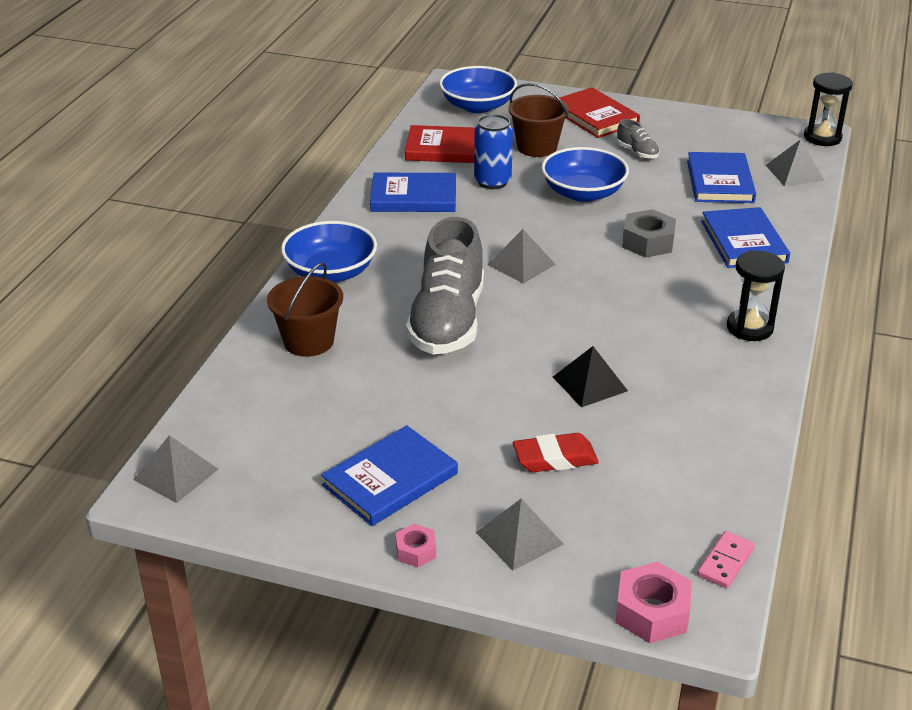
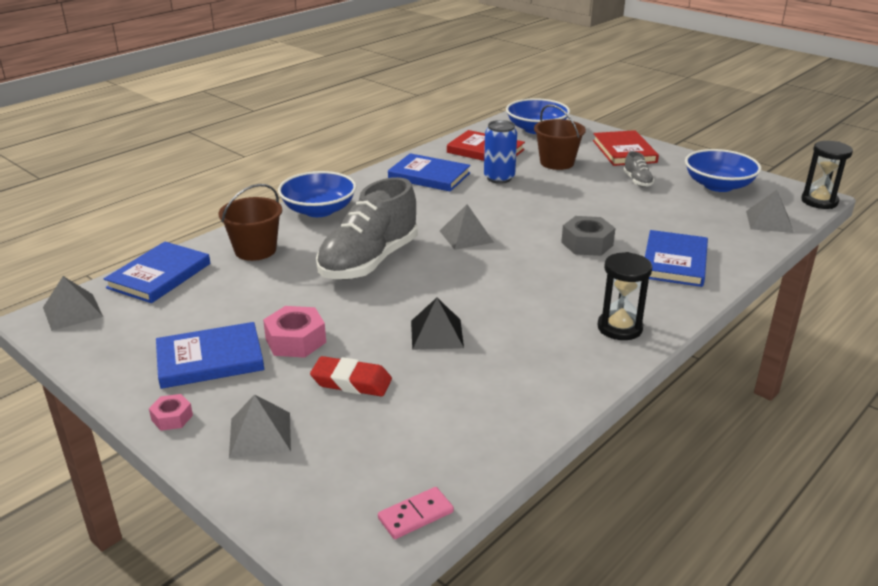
camera: 25 degrees right, 5 degrees down
(583, 193) = (565, 199): blue bowl -> blue bowl (718, 185)
(652, 612) = (307, 535): pink nut -> pink nut (295, 340)
(720, 181) = (692, 214): blue book -> blue book (159, 276)

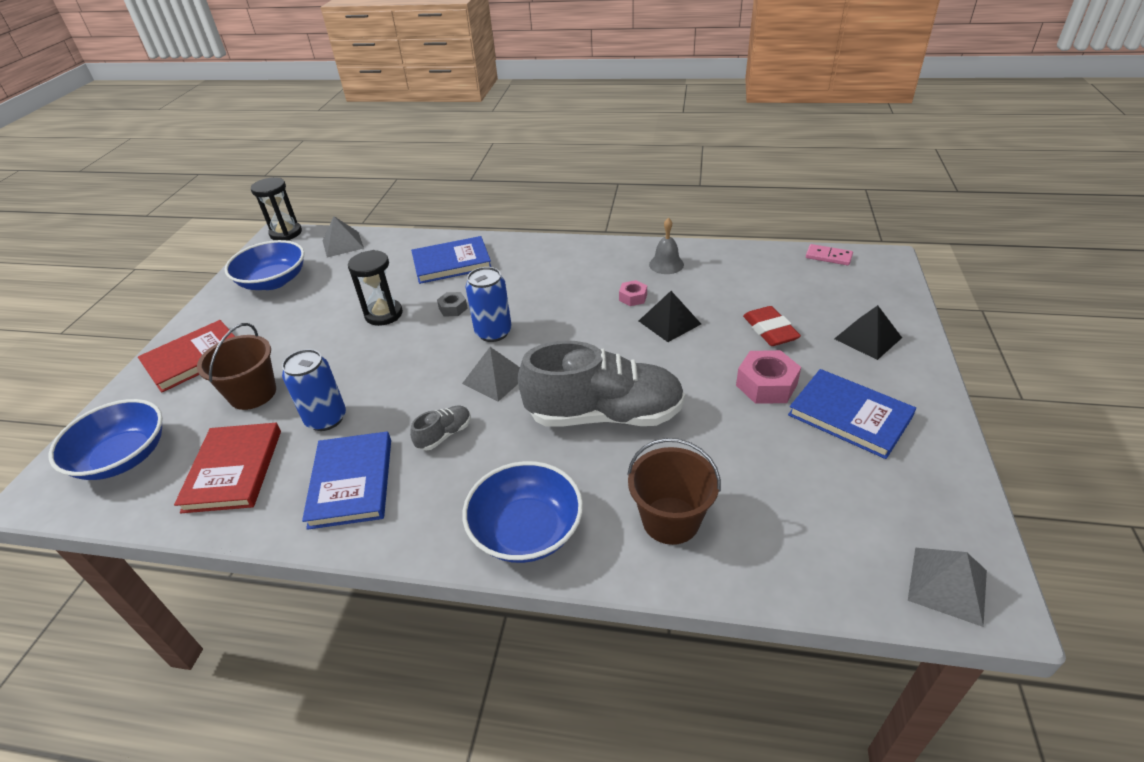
camera: 120 degrees left, 10 degrees up
(159, 276) = (807, 567): blue book -> none
(172, 418) = (920, 387): pink nut -> pink nut (633, 297)
(260, 434) = (868, 338): grey pyramid -> black pyramid
(528, 251) = (493, 332): none -> blue can
(539, 379) = (666, 264): none -> grey bell
(587, 244) = (453, 308): grey nut -> grey nut, size x0.58
(619, 328) = (572, 257): black hourglass -> black hourglass (384, 314)
(637, 181) = (285, 325): grey shoe -> grey shoe (444, 435)

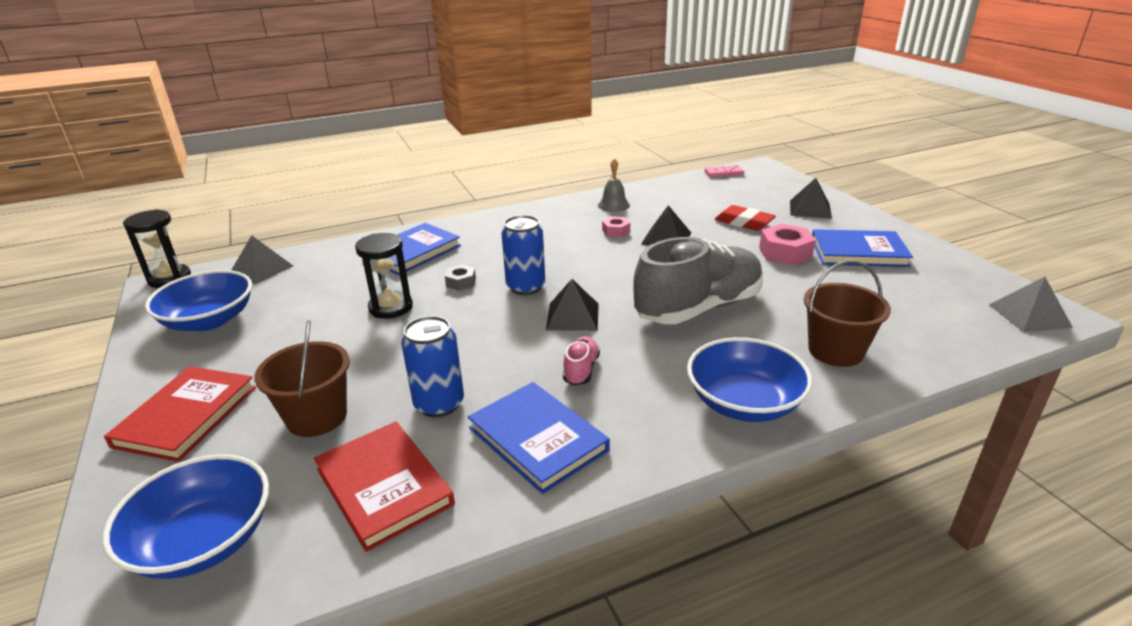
camera: 35 degrees left, 10 degrees down
(444, 435) = (581, 370): grey shoe -> pink shoe
(495, 378) = (573, 316): grey pyramid -> black pyramid

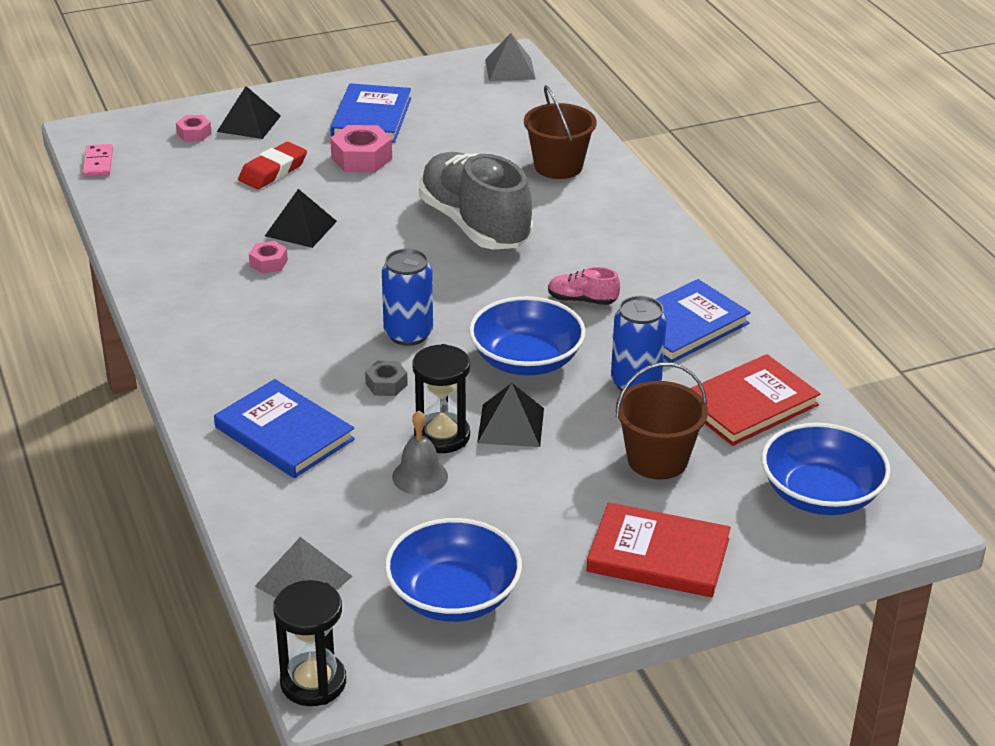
camera: 90 degrees left, 5 degrees up
(573, 316) = (481, 302): black pyramid -> black pyramid (511, 425)
(613, 205) = (179, 260): grey bell -> grey bell (420, 476)
(744, 402) = (632, 221): blue bowl -> blue bowl (526, 360)
(781, 194) = (194, 134): none -> pink nut

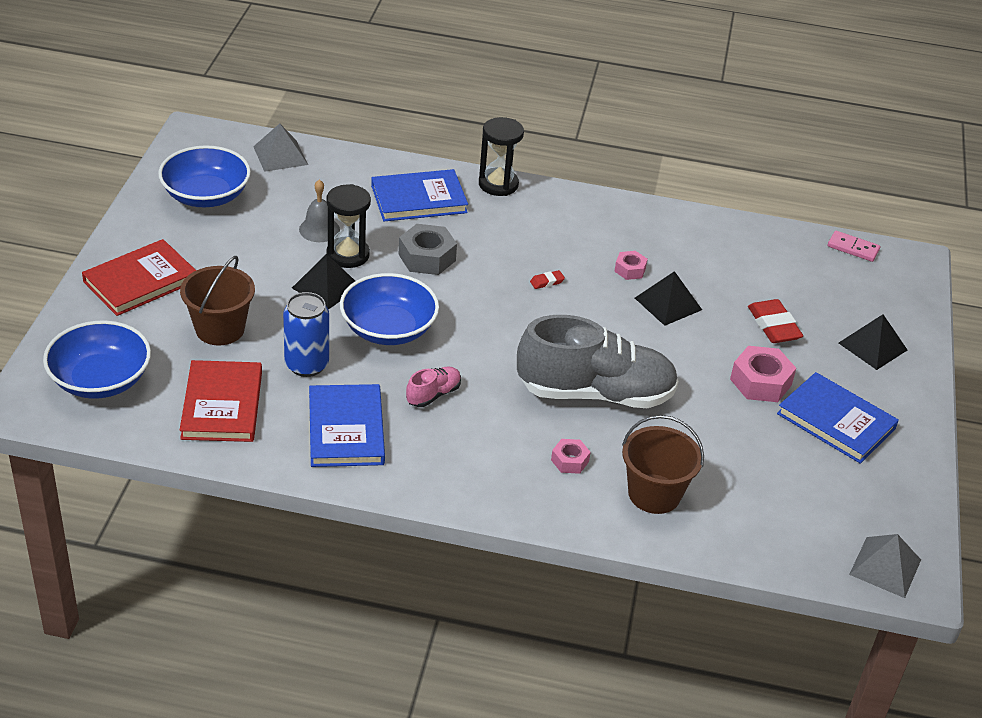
camera: 120 degrees right, 5 degrees up
(194, 134) = (872, 310): pink nut -> pink nut (569, 461)
(313, 682) = (204, 130): black hourglass -> black hourglass (498, 184)
(343, 300) = (547, 282): none -> red eraser
(386, 384) = (427, 257): grey nut -> grey nut, size x1.74
(408, 334) = (475, 292): blue can -> none

